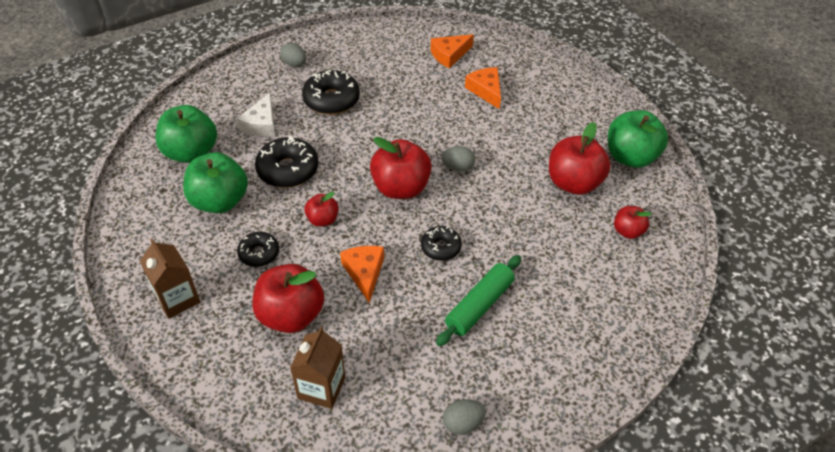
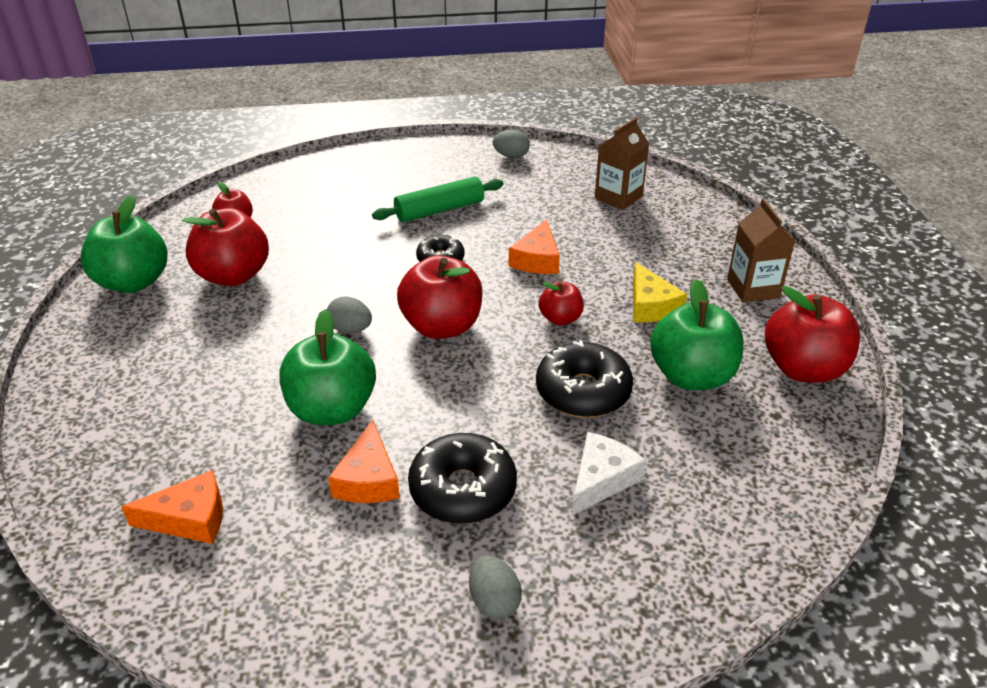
camera: 155 degrees left, 10 degrees down
(191, 152) = (730, 462): green apple -> green apple (332, 409)
(259, 253) = (650, 305): black donut -> yellow cheese
(291, 315) = (630, 247): red apple -> red apple (803, 369)
(486, 90) = (203, 426): orange cheese -> orange cheese (368, 479)

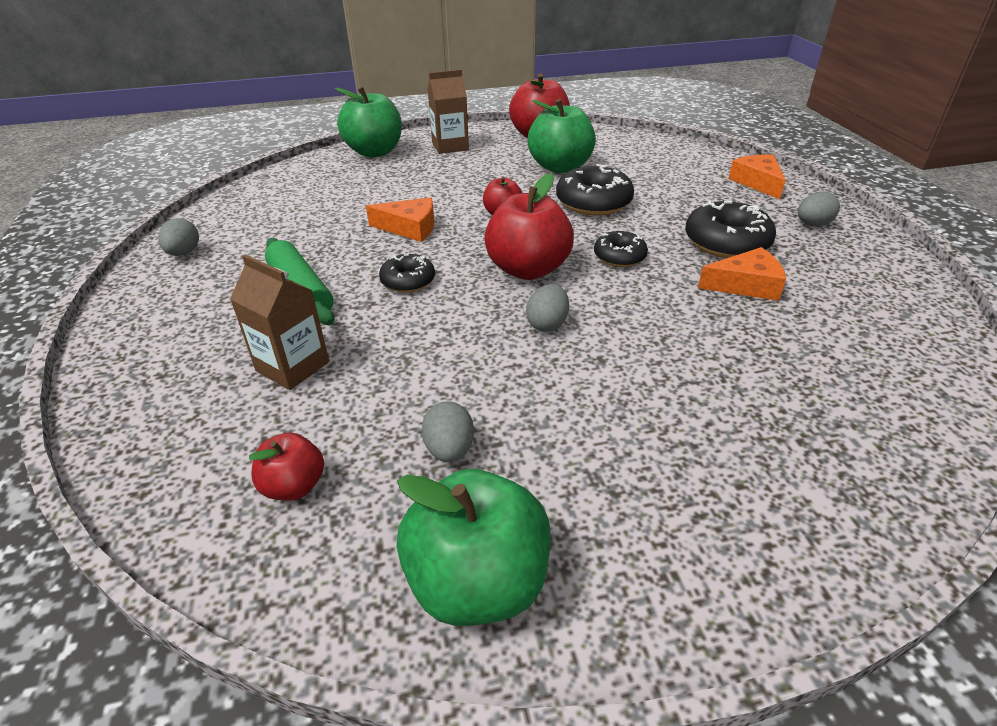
camera: 95 degrees left, 0 degrees up
(190, 518) = (867, 378): orange cheese -> orange cheese (757, 182)
(233, 275) = (449, 449): red apple -> grey egg
(332, 409) = (674, 317): green apple -> green apple (374, 152)
(451, 391) = (619, 257): none -> black donut
(601, 479) = (681, 194): white cheese -> none
(618, 197) = (301, 193): brown carton -> brown carton (292, 366)
(650, 305) = (477, 179): yellow cheese -> none

